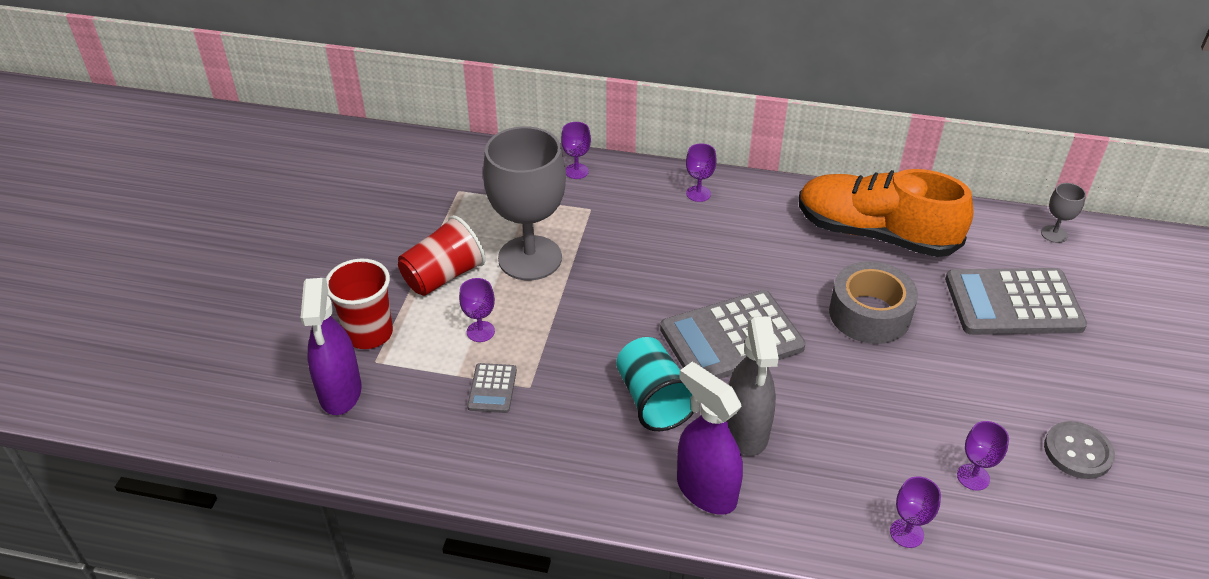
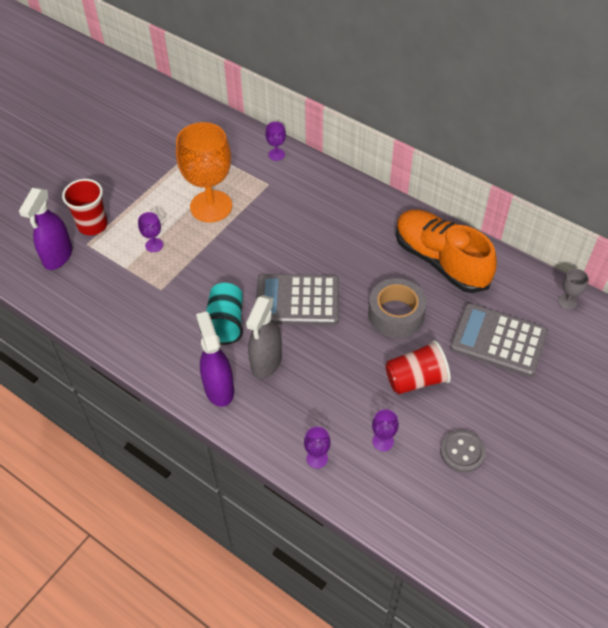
camera: 25 degrees right, 10 degrees up
(443, 276) = (154, 202): red cup -> red cup (416, 379)
(492, 388) = (139, 283): grey calculator -> none
(530, 258) = (211, 206): grey goblet -> orange goblet
(698, 193) = (343, 195): purple goblet -> none

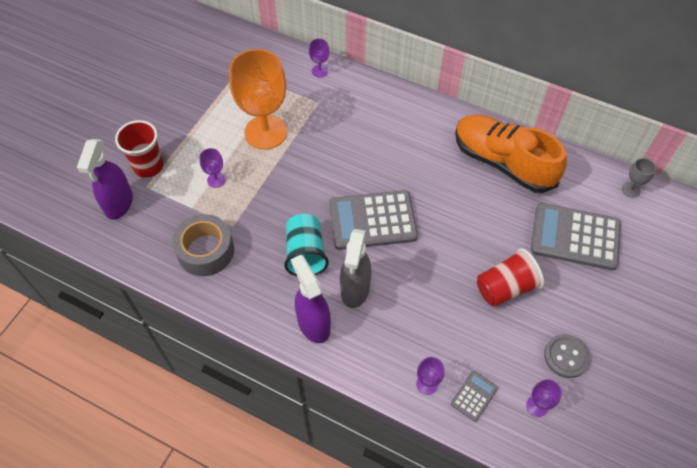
camera: 10 degrees left, 5 degrees up
(361, 476) = (474, 396): none -> grey calculator
(383, 441) = (487, 357): purple goblet -> purple goblet (537, 406)
(396, 314) = (471, 223): grey tape -> grey tape (205, 251)

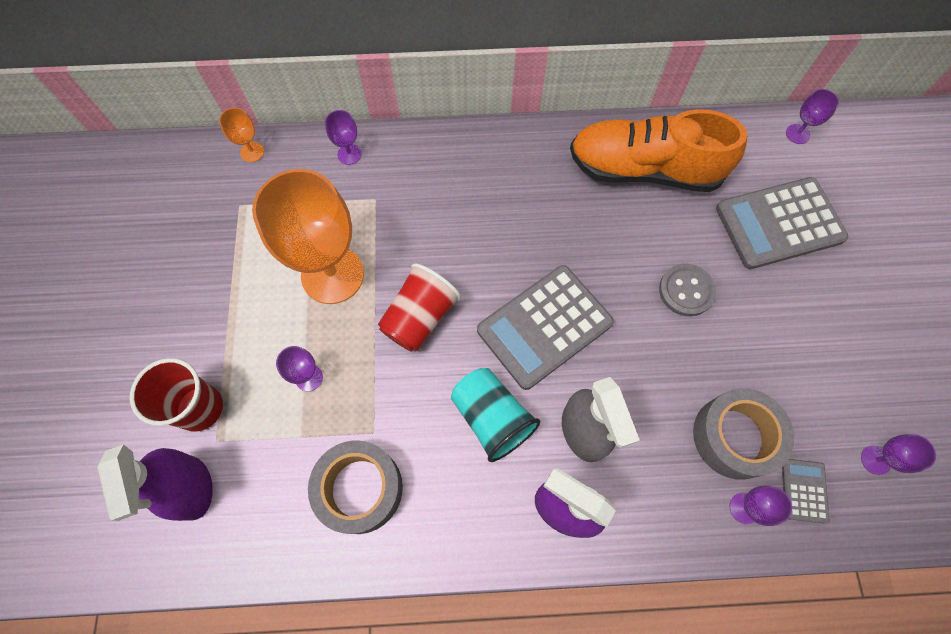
camera: 30 degrees left, 10 degrees up
(264, 45) = (252, 152): none -> orange goblet
(450, 342) = (734, 437): none -> grey tape
(505, 287) = (748, 329): red cup -> red cup (420, 317)
(566, 356) = (864, 379): grey button -> grey button (686, 291)
(631, 189) = (797, 134): grey goblet -> purple goblet

